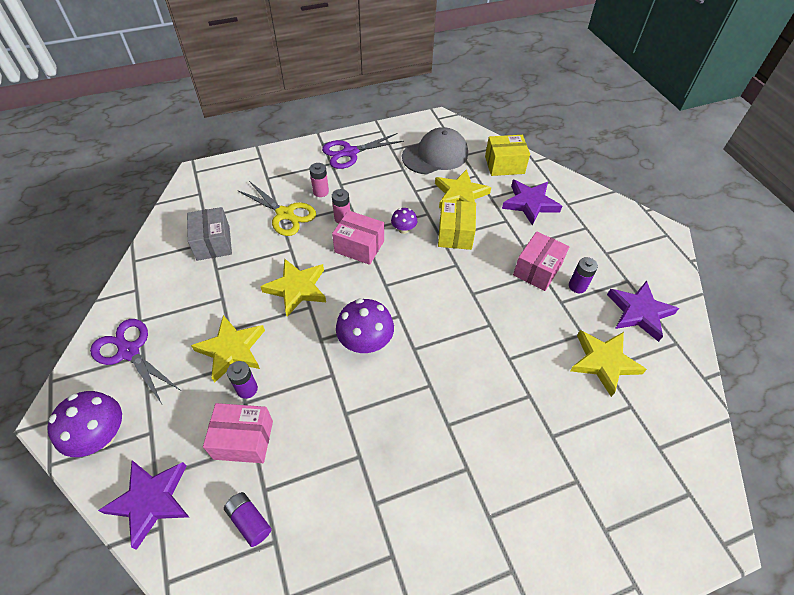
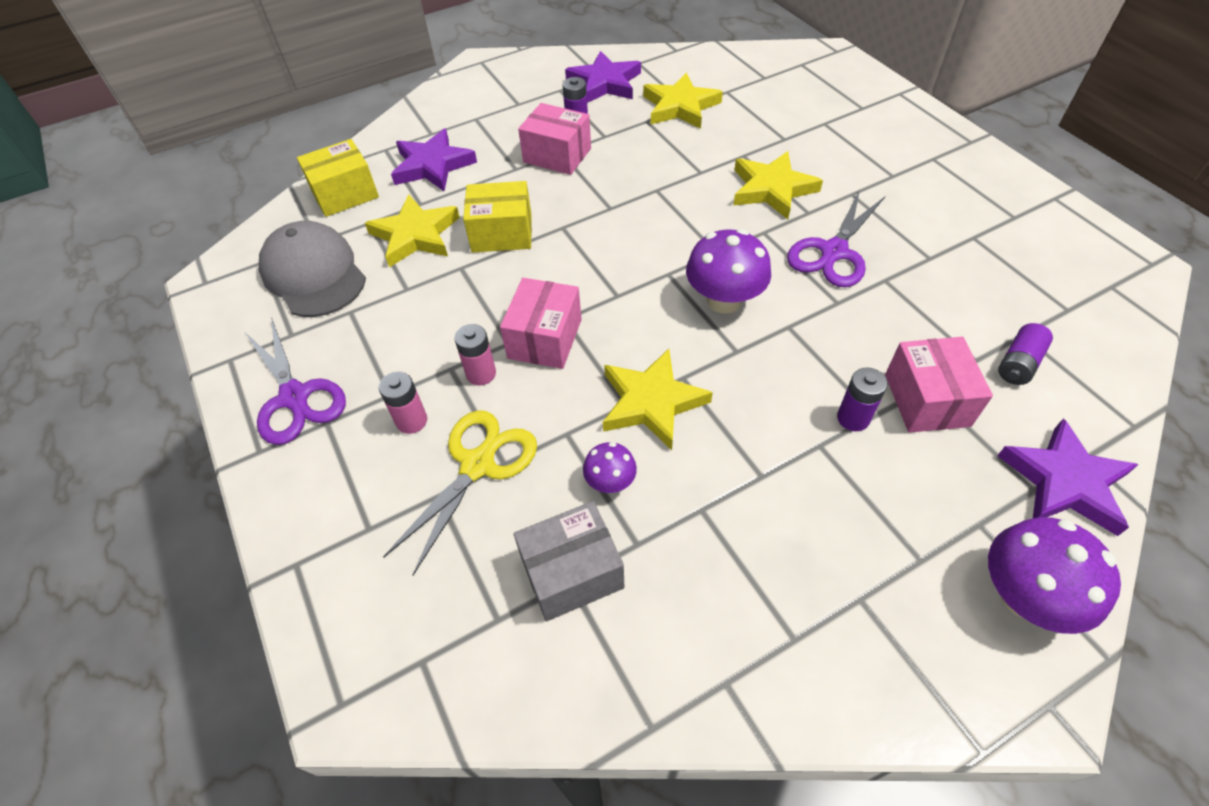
camera: 95 degrees left, 0 degrees up
(129, 352) = (864, 626): purple scissors -> purple scissors (834, 252)
(232, 350) = (797, 459): yellow star -> yellow star (772, 189)
(403, 229) = (499, 290): purple mushroom -> purple mushroom (610, 482)
(504, 165) = (345, 194): yellow box -> yellow box turned 75 degrees clockwise

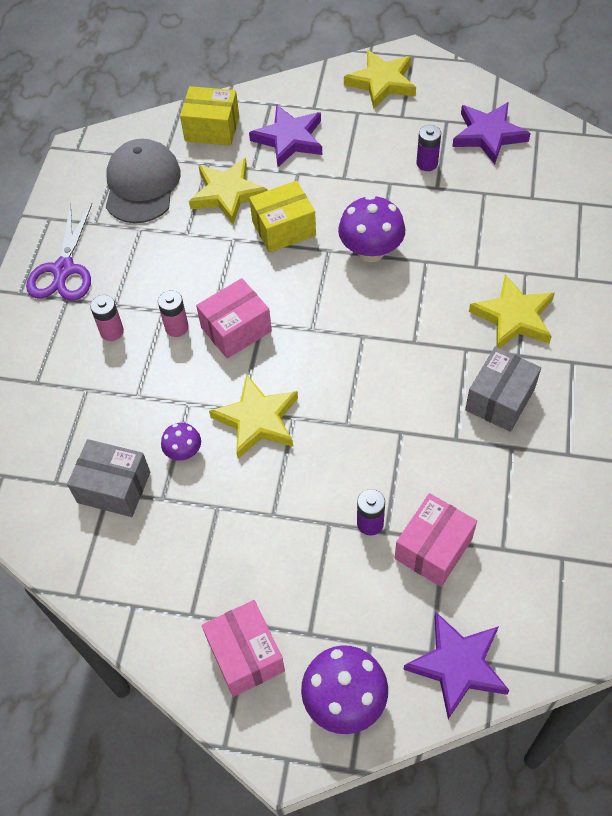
camera: 40 degrees right, 5 degrees up
(477, 465) = (122, 386): yellow scissors -> none
(502, 233) = (284, 228): yellow box -> yellow box turned 60 degrees counterclockwise
(557, 155) = (384, 184): pink box -> pink box (245, 655)
(680, 106) = (525, 195): yellow star -> yellow star (382, 82)
(724, 300) = (378, 382): purple mushroom -> purple mushroom (371, 251)
(834, 252) = (500, 399): purple scissors -> grey box
(1018, 363) = (530, 574): purple battery -> none

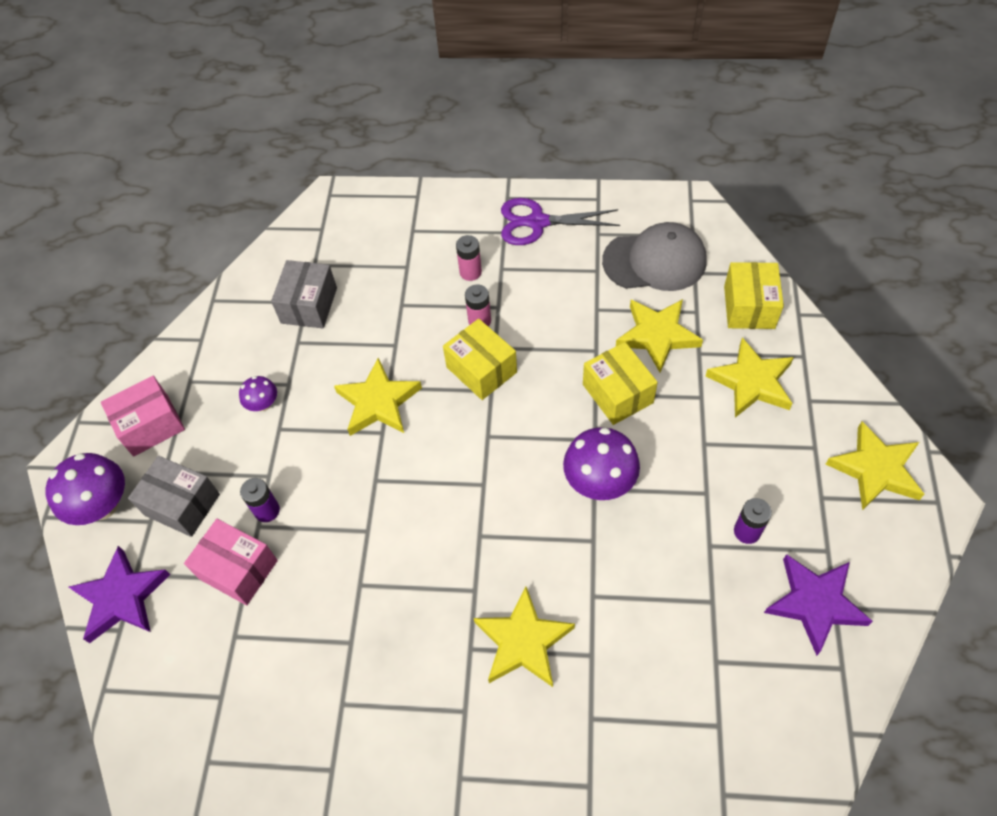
camera: 85 degrees right, 0 degrees up
(183, 452) = (344, 349): purple mushroom -> purple mushroom (263, 404)
(236, 329) = (481, 370): pink box -> yellow box
(289, 139) = (751, 382): purple star -> yellow star
(500, 399) = (409, 628): grey box -> grey box (182, 504)

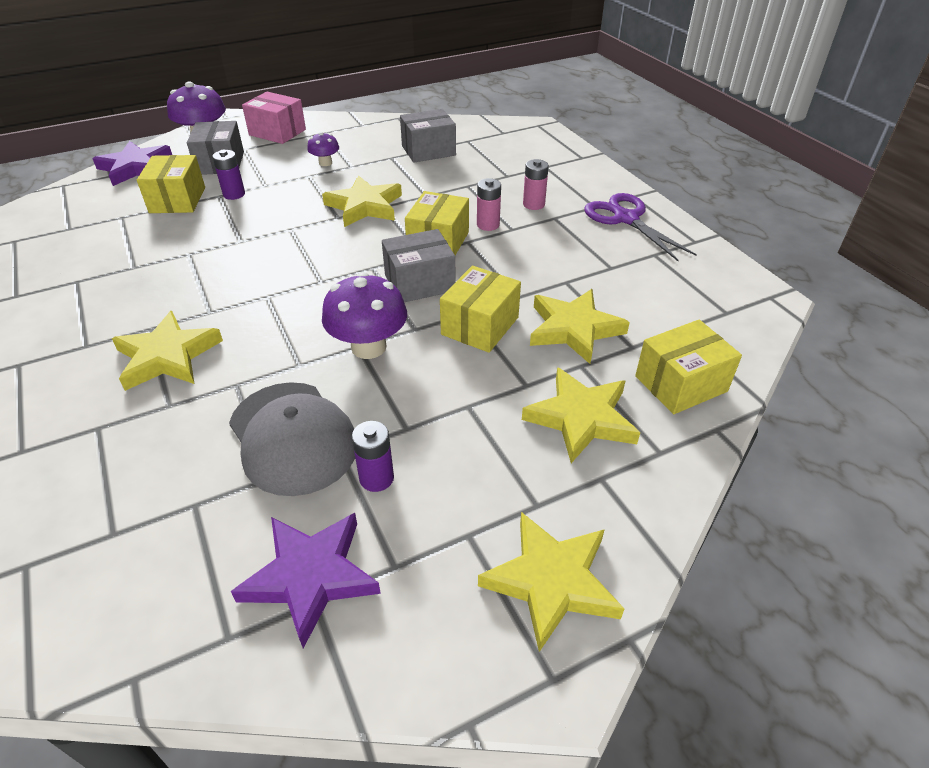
camera: 55 degrees right, 15 degrees down
(238, 569) = (177, 200): pink box -> yellow box
(534, 410) = (419, 283): none -> grey box
(654, 261) = (663, 298): grey cap -> grey cap (292, 437)

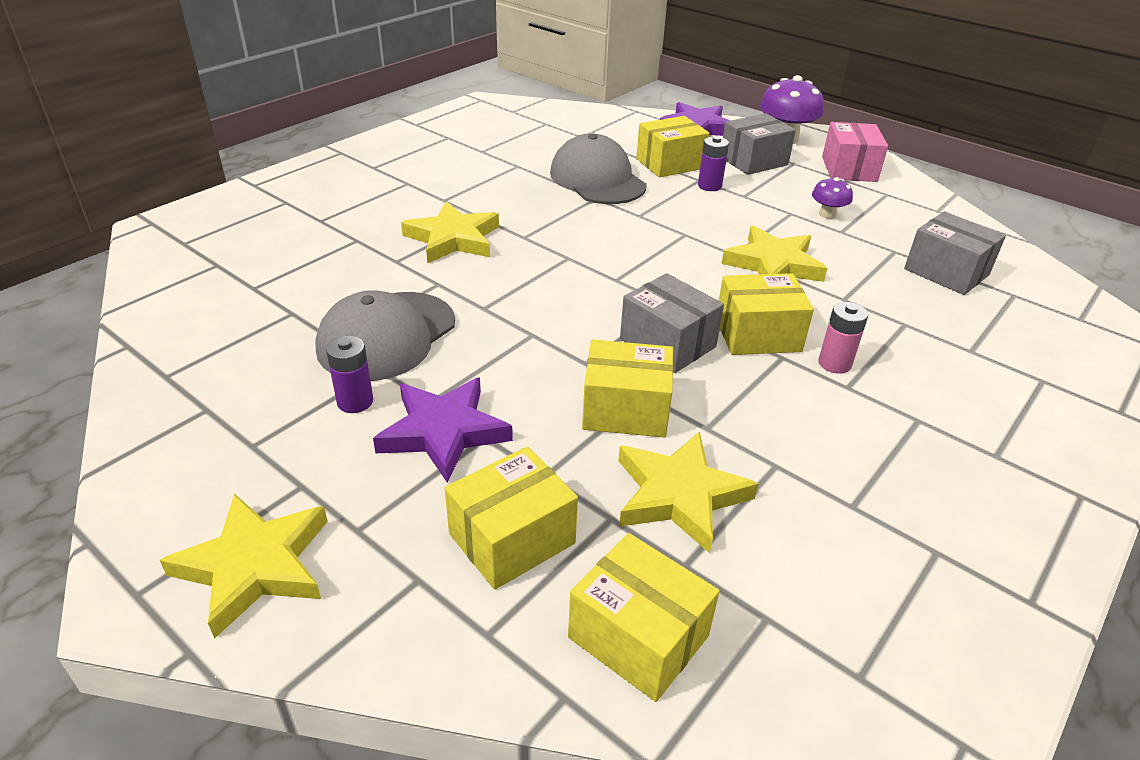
camera: 65 degrees right, 5 degrees down
(158, 243) = (597, 179): none -> grey cap
(311, 577) = (231, 399): purple star -> purple star (443, 432)
(368, 347) = (535, 341): purple mushroom -> none
(533, 204) = (928, 392): pink battery -> none
(581, 418) = (512, 538): yellow star -> yellow box
(626, 219) = (1001, 498): purple scissors -> none

